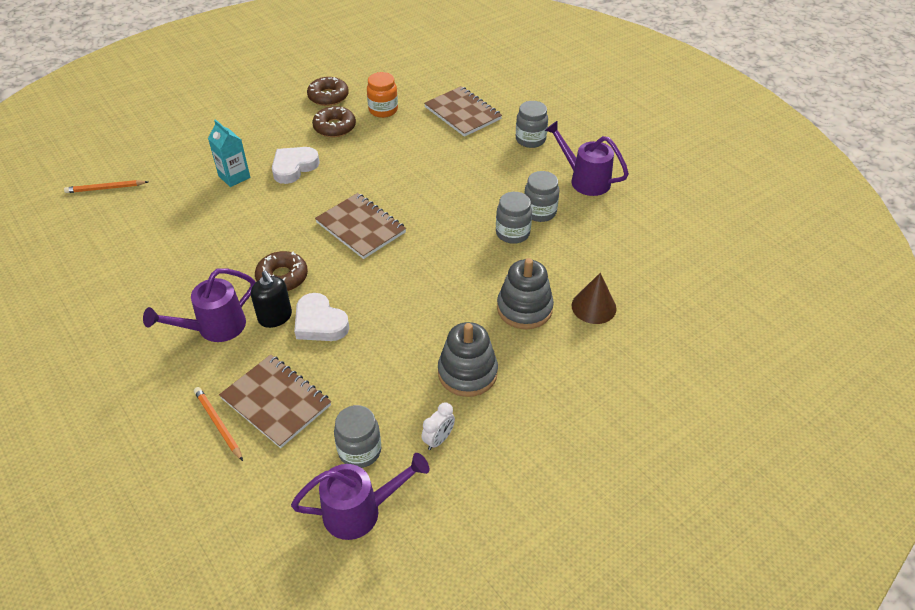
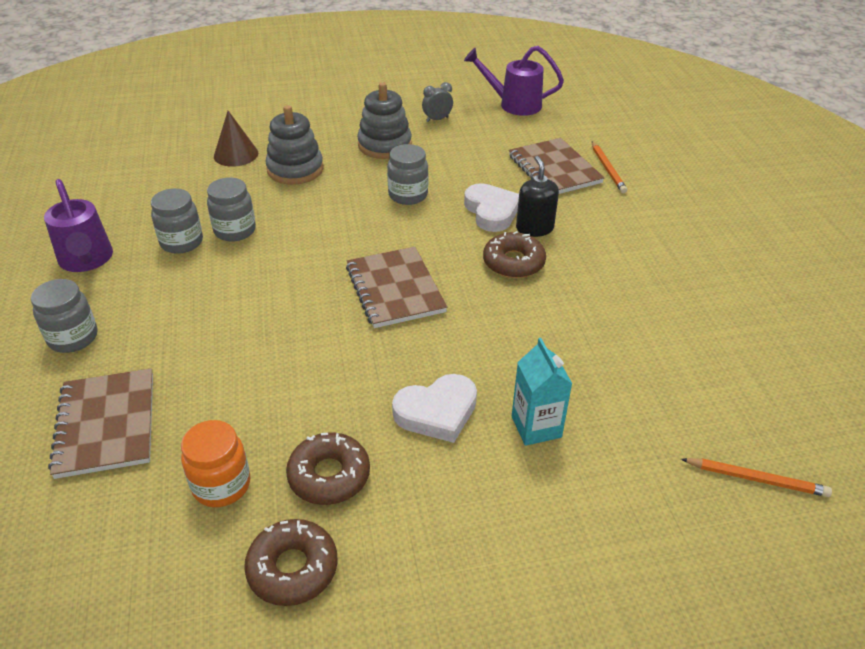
camera: 155 degrees left, 5 degrees down
(214, 328) = (600, 236): purple watering can -> none
(360, 451) = (499, 128): grey jar -> grey jar (408, 195)
(438, 439) = (437, 119): white clock -> grey clock

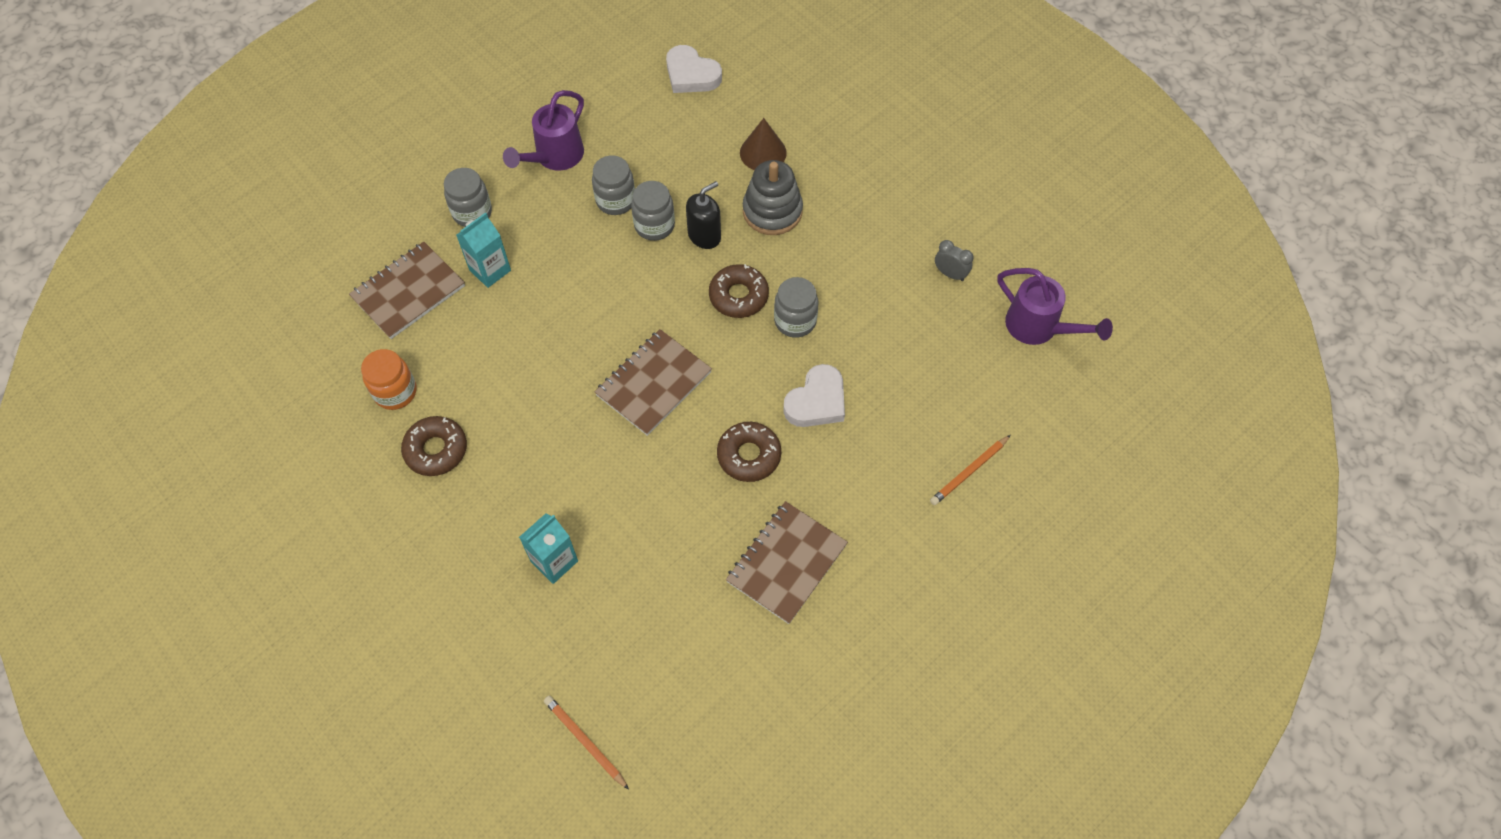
camera: 60 degrees right, 20 degrees up
(156, 350) = (490, 270): none -> turquoise carton
(292, 568) = (354, 472): brown donut -> brown donut (738, 296)
(384, 145) = (866, 256): grey stacking toy -> none
(437, 412) = (532, 486): white heart -> white heart (691, 75)
(514, 104) = (1038, 327): purple watering can -> purple watering can turned 150 degrees clockwise
(534, 228) = (814, 449): black soap dispenser -> black soap dispenser (704, 235)
(554, 169) = (931, 422): brown notebook -> brown notebook (786, 563)
(756, 479) = (585, 741): orange pencil -> orange pencil turned 150 degrees clockwise

